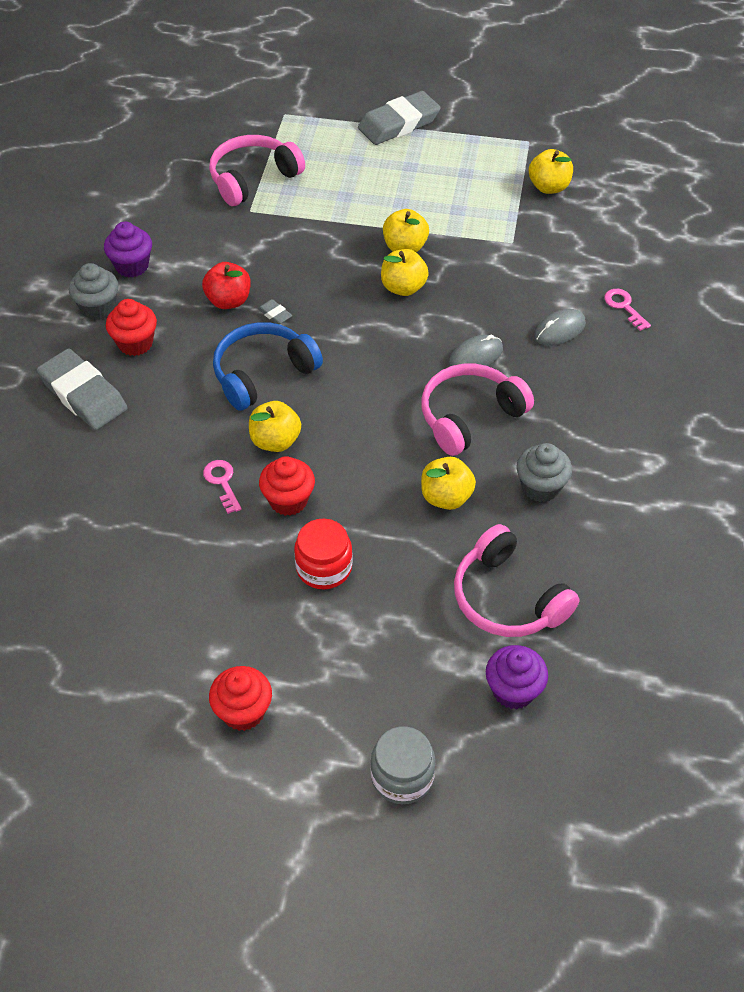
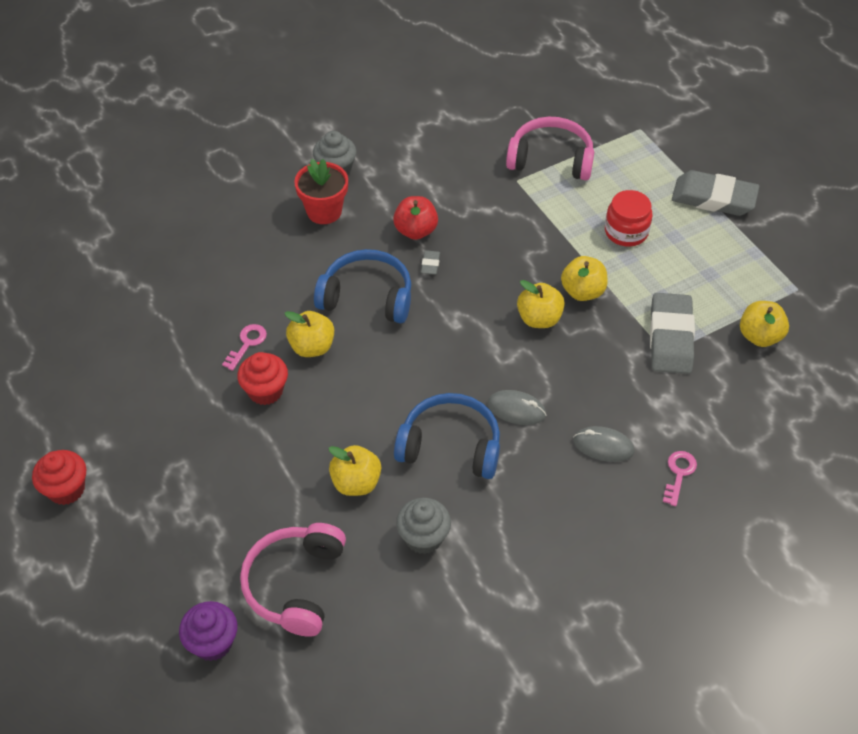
camera: 50 degrees right, 0 degrees up
(83, 394) = (252, 218): grey eraser -> grey eraser (670, 337)
(132, 266) = (392, 159): purple cupcake -> none
(135, 343) = (324, 211): red cupcake -> red flower pot
(324, 567) = (224, 452): red jar -> red jar (626, 232)
(402, 776) = (84, 619): grey jar -> none
(470, 416) = (450, 446): pink headphones -> blue headphones

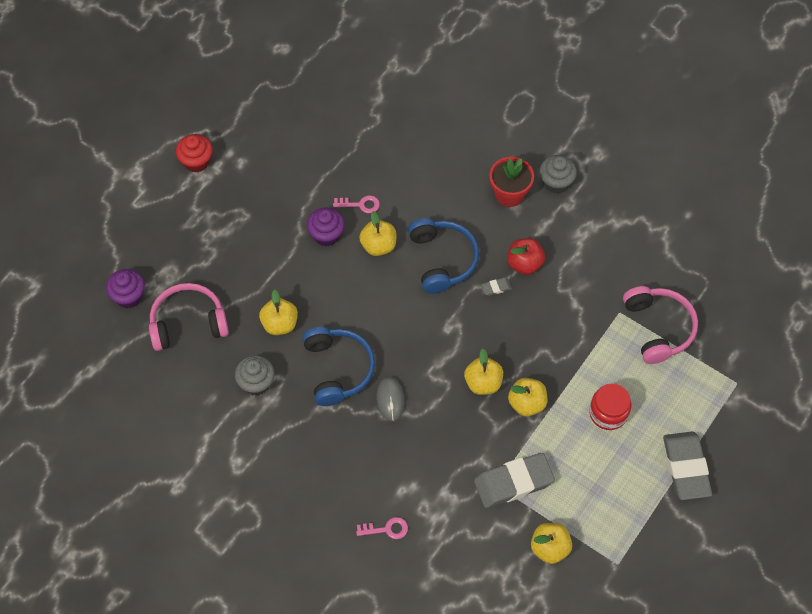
camera: 65 degrees right, 10 degrees up
(265, 391) = (326, 235): red cupcake -> purple cupcake
(603, 446) = (386, 469): grey mouse -> none

